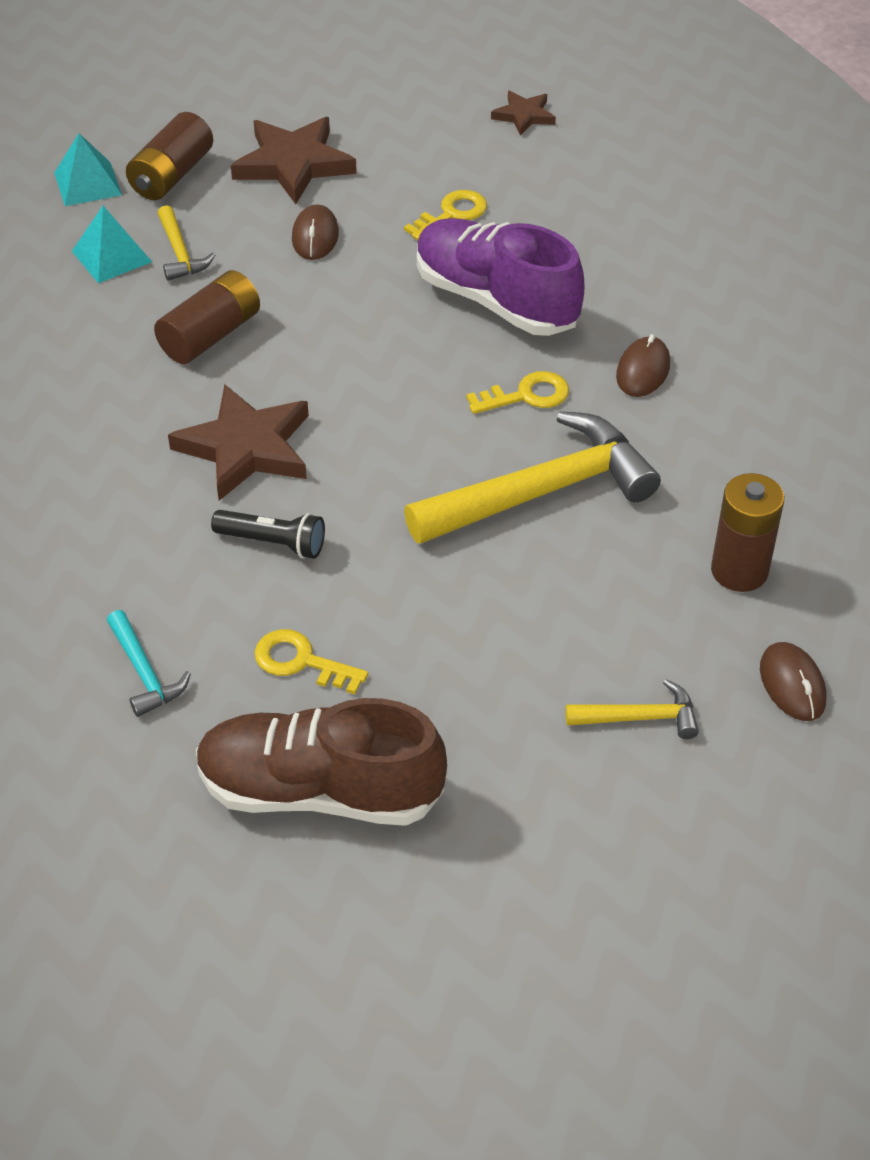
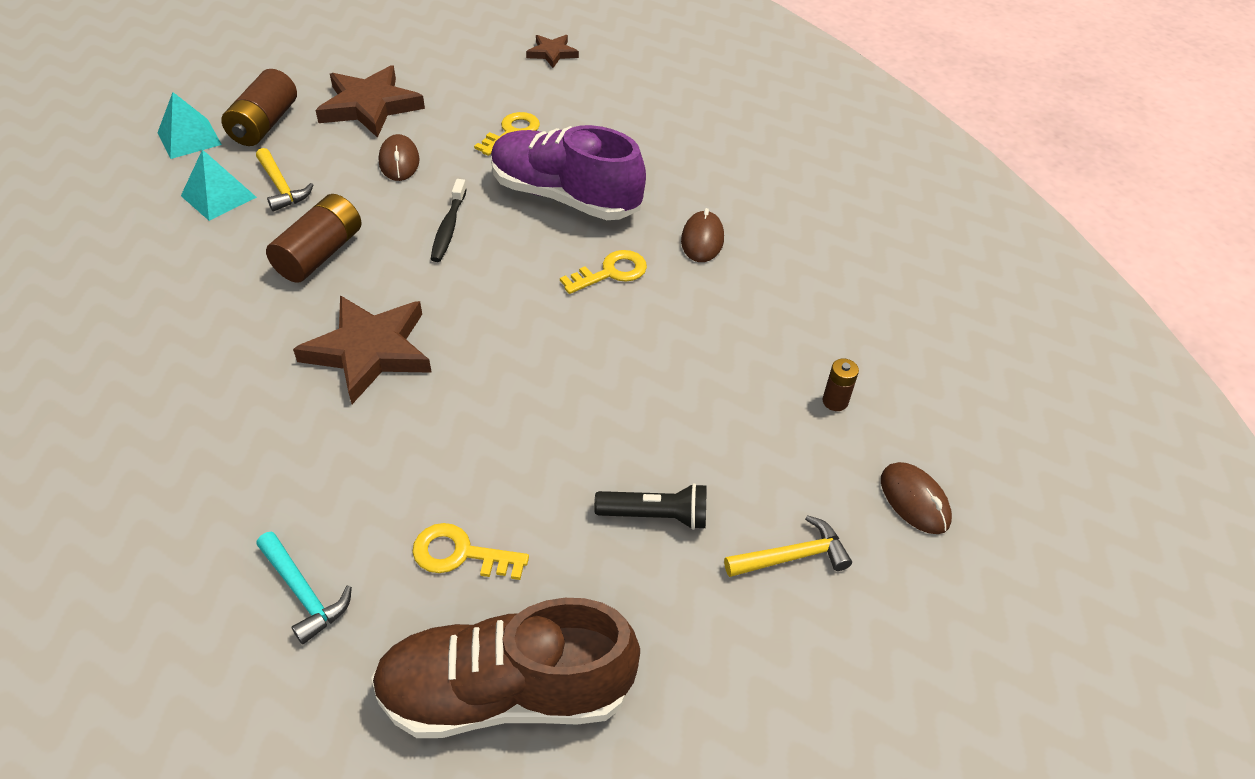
camera: 15 degrees left, 0 degrees up
(273, 543) = (411, 438): black flashlight -> black flashlight (655, 516)
(355, 322) = (448, 228): none -> black toothbrush
(541, 492) = (645, 355): yellow hammer -> none
(739, 571) = (835, 401): brown battery -> brown battery, size x0.51

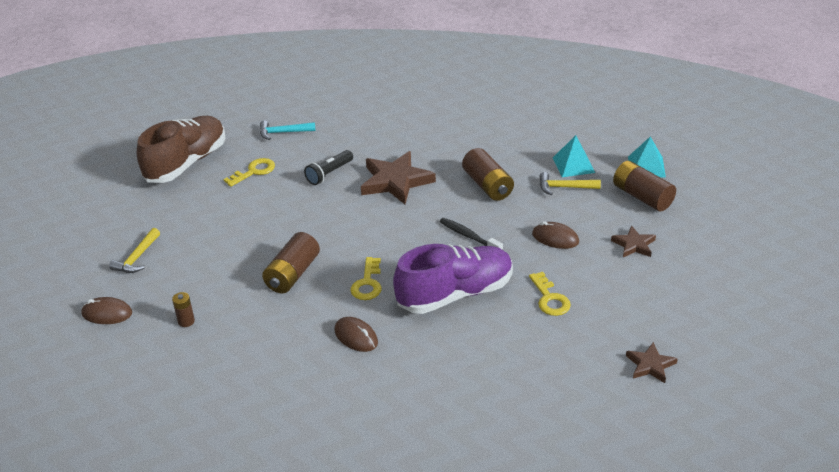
camera: 130 degrees right, 10 degrees down
(369, 106) = (634, 245): brown star -> brown star, size x0.54
(655, 516) = (205, 228): black flashlight -> black flashlight (329, 173)
(658, 349) = (292, 274): none -> brown battery

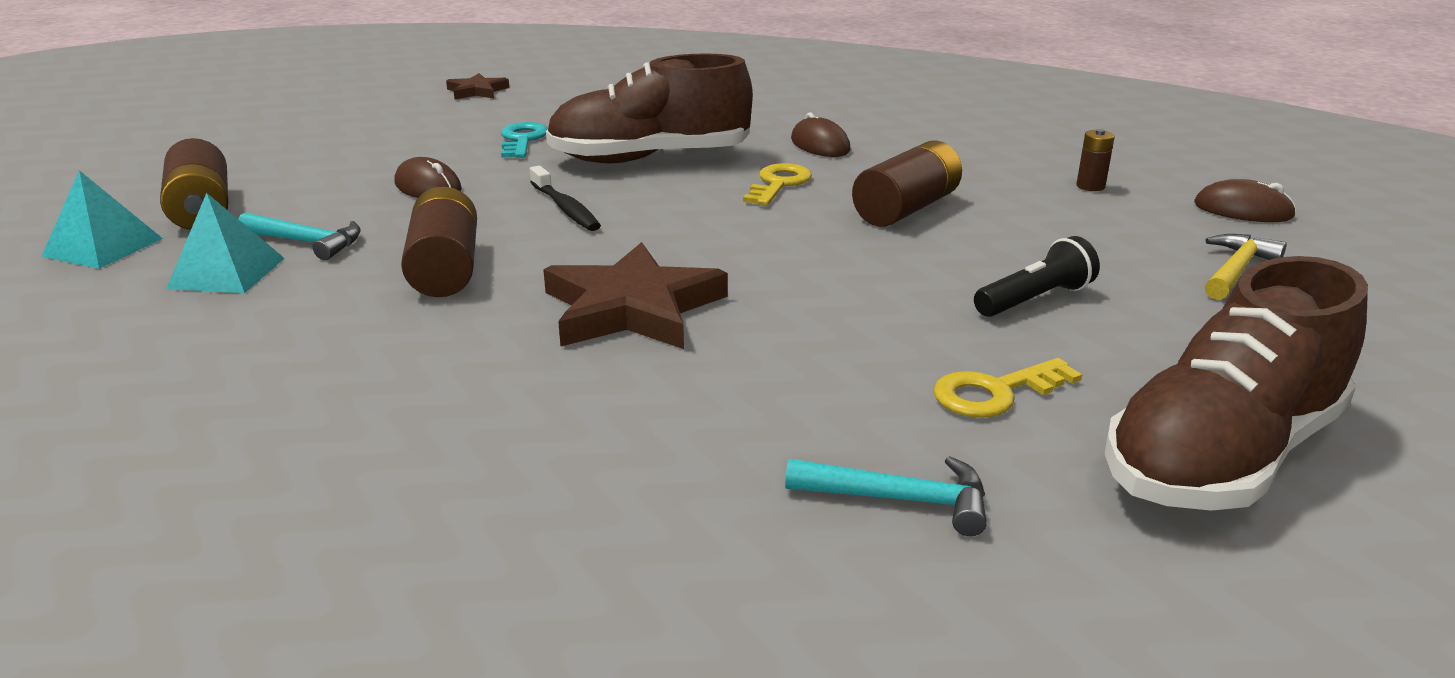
camera: 165 degrees left, 10 degrees down
(329, 173) = (785, 351): black flashlight -> black flashlight (1034, 299)
(455, 294) = (650, 159): purple shoe -> brown shoe
(550, 298) = (522, 140): yellow key -> turquoise key
(565, 187) = (306, 242): yellow hammer -> turquoise hammer
(634, 245) = (324, 165): brown star -> none

